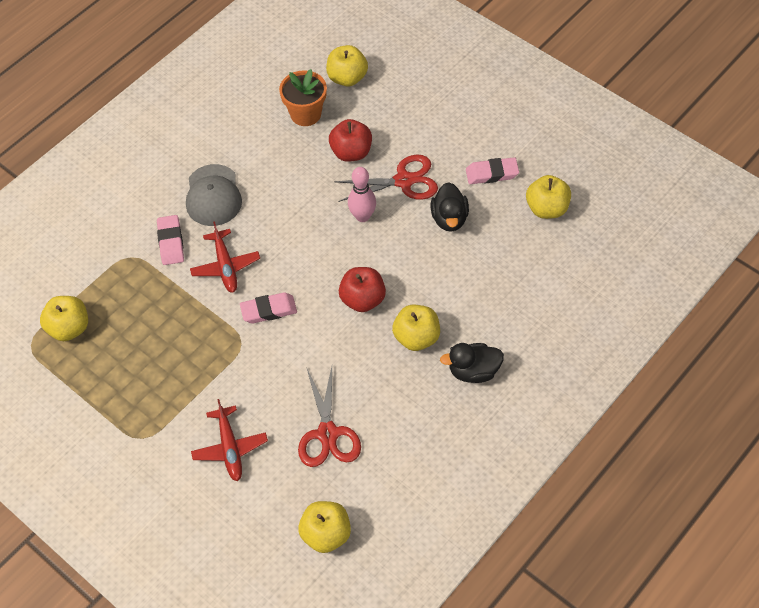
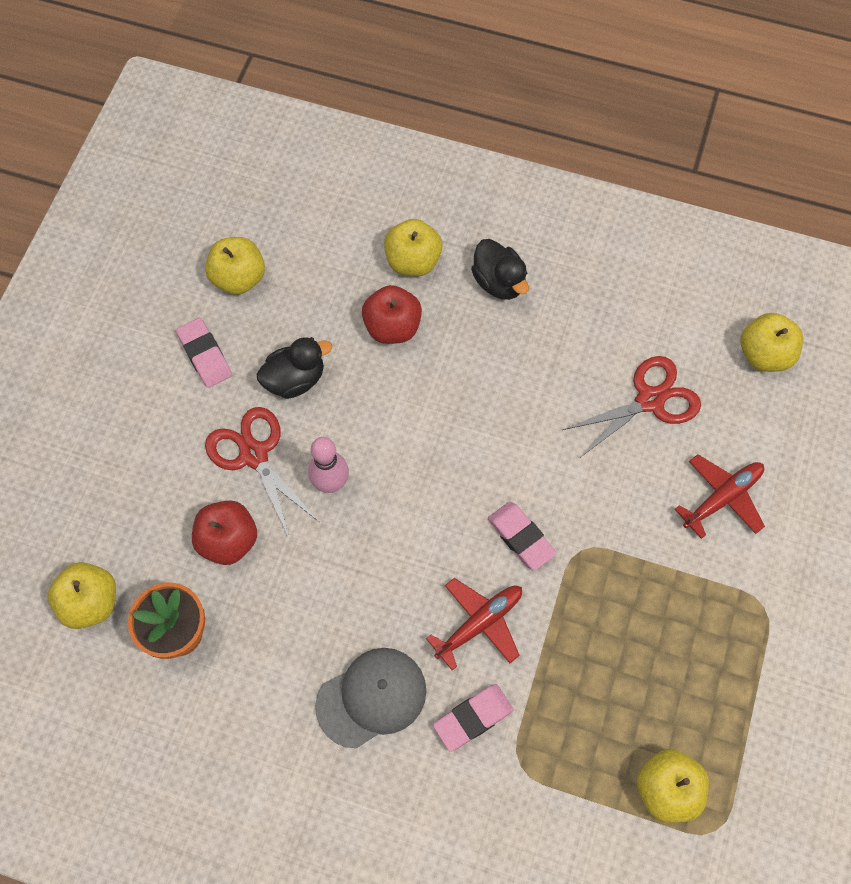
camera: 115 degrees left, 10 degrees up
(363, 300) = (456, 433): red apple -> red apple (392, 327)
(416, 338) = (482, 355): yellow apple -> yellow apple (413, 261)

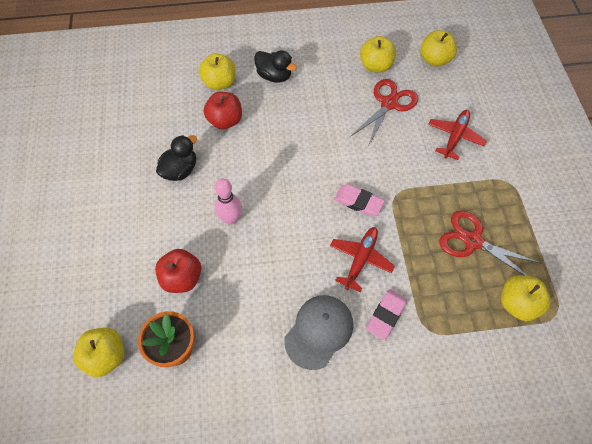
camera: 25 degrees left, 5 degrees down
(205, 355) = (116, 178): pink eraser -> none
(239, 278) = (118, 128): yellow apple -> yellow apple (375, 66)
(254, 455) = (175, 222): red scissors -> red scissors (473, 241)

